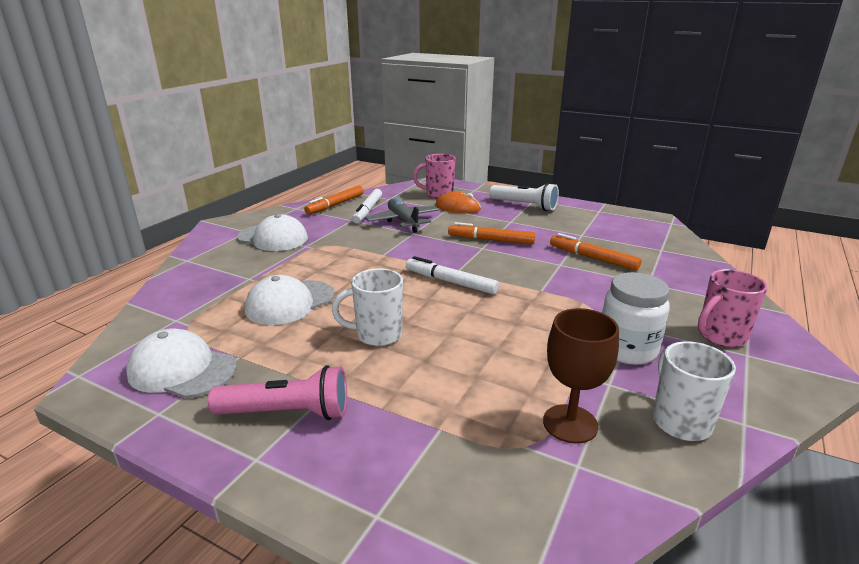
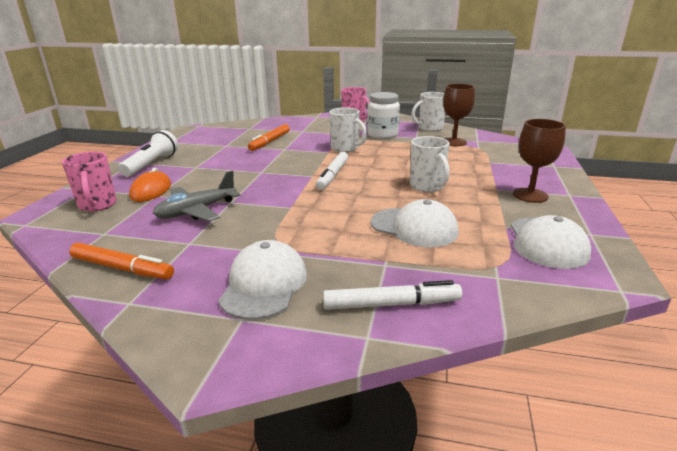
camera: 105 degrees left, 0 degrees up
(287, 412) = (530, 195): pink flashlight -> brown goblet
(367, 211) = (154, 238): white marker -> white marker (391, 304)
(491, 240) = (243, 170): orange marker -> none
(552, 304) = (345, 148): none -> white mug

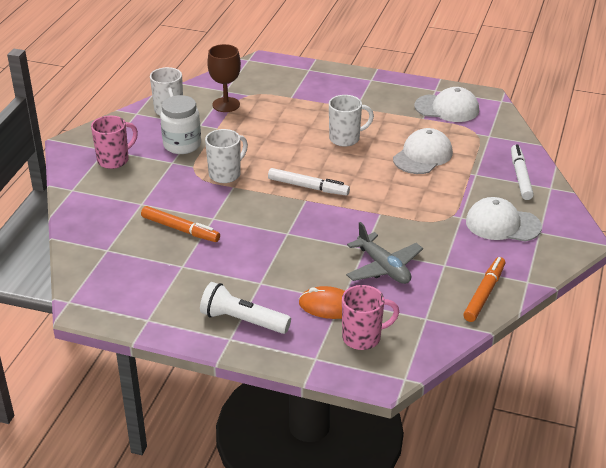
camera: 85 degrees left, 10 degrees up
(530, 195) = (370, 96): brown goblet -> none

